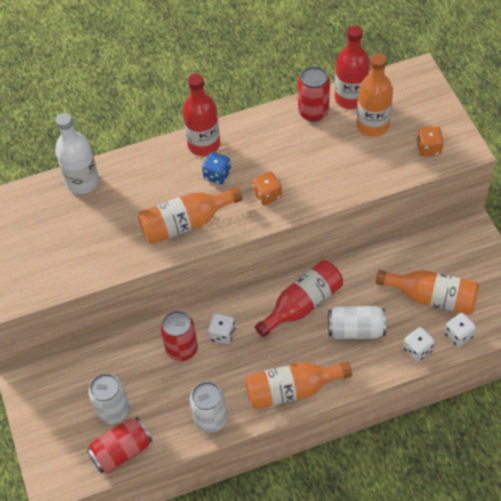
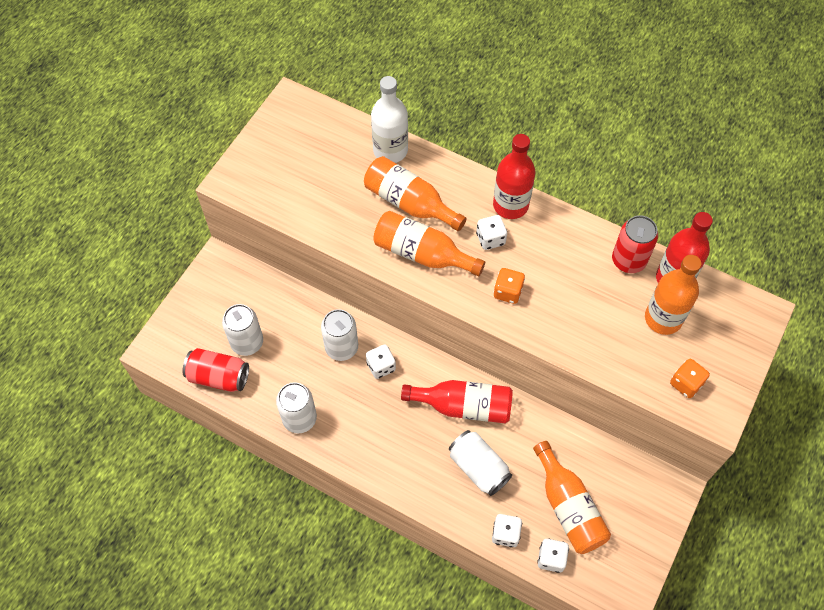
camera: 45 degrees right, 5 degrees up
(182, 349) = (341, 347): red can -> white can
(217, 175) = (490, 239): blue dice -> white dice
(292, 390) = (378, 460): orange bottle -> orange bottle (409, 203)

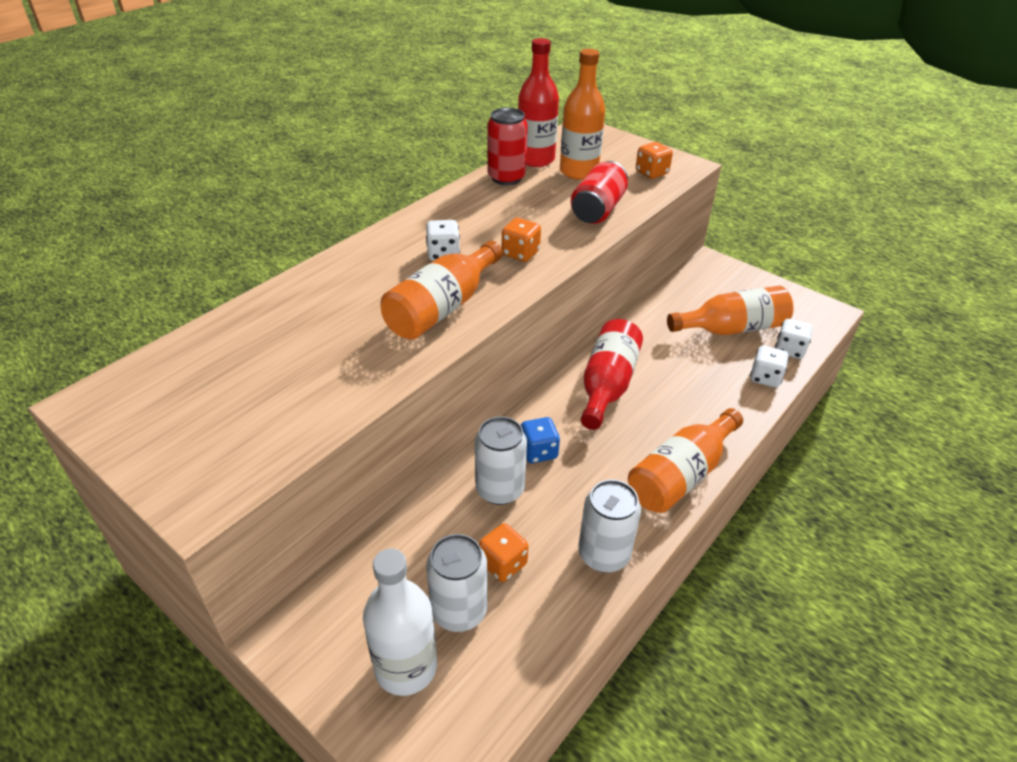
camera: 80 degrees left, 20 degrees down
(218, 377) = (512, 662): red can -> red can (598, 210)
(283, 360) = (503, 563): none -> orange dice
(381, 366) = (538, 451): white dice -> blue dice
(390, 150) = (261, 312): white bottle -> white bottle (406, 667)
(409, 203) = (358, 307): orange bottle -> orange bottle (681, 475)
(478, 468) = (686, 385): white can -> none
(510, 205) = (403, 234): red bottle -> none

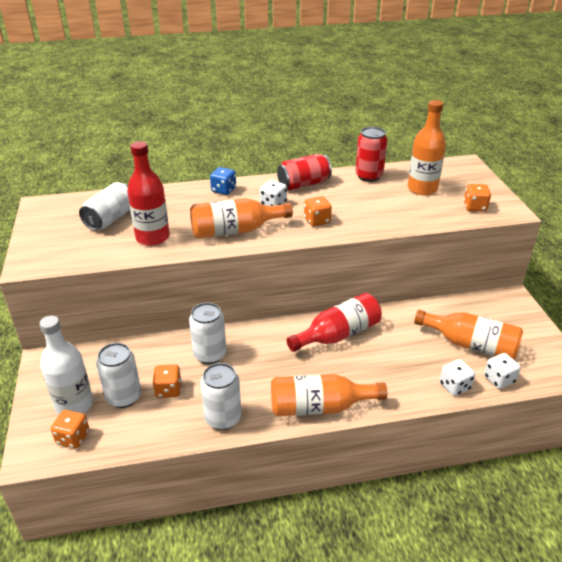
camera: 40 degrees right, 5 degrees down
(243, 371) = (110, 219): none -> white can
(458, 710) = (73, 438): none -> orange dice
(535, 159) = (403, 172): red bottle -> red bottle (152, 237)
(538, 451) = (253, 348): blue dice -> blue dice (223, 190)
(598, 210) = (401, 215): red can -> red can (304, 184)

